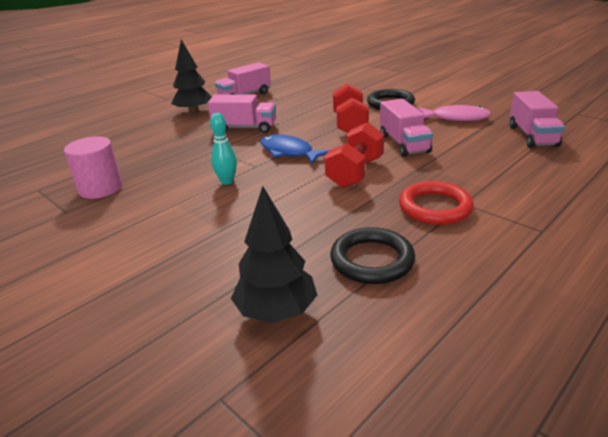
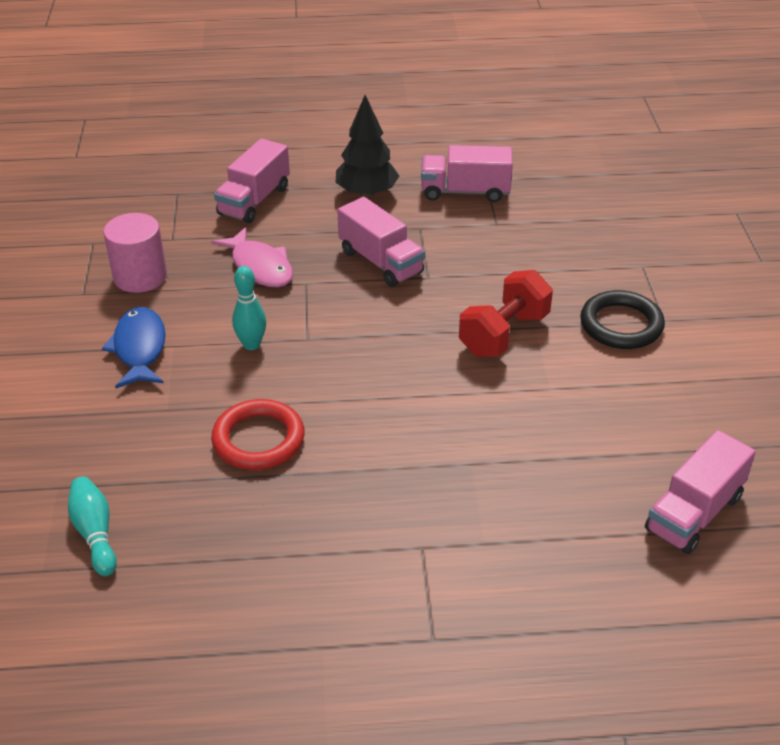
camera: 40 degrees right, 10 degrees up
(276, 311) = (95, 533): black tree -> turquoise bowling pin
(289, 152) = (368, 339): blue fish -> blue fish (139, 348)
(355, 173) = (385, 421): red dumbbell -> none
(372, 260) = (231, 543): black ring -> none
(403, 144) = (510, 413): pink truck -> pink truck (254, 201)
(435, 207) = (384, 529): red ring -> red ring (258, 439)
(456, 118) = (657, 411): pink fish -> pink fish (260, 267)

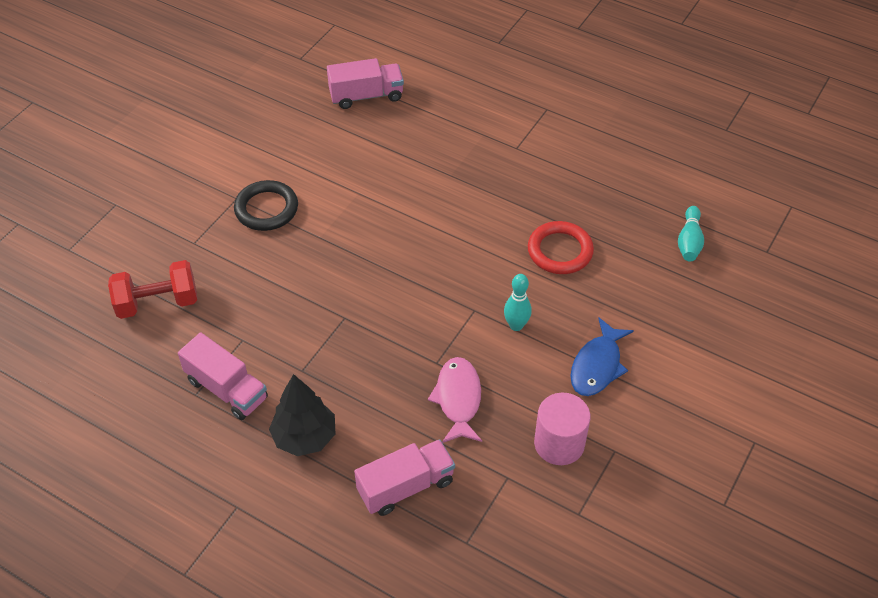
camera: 145 degrees left, 10 degrees up
(381, 262) = (364, 351): pink truck -> none
(504, 334) = (345, 242): red dumbbell -> red dumbbell (157, 303)

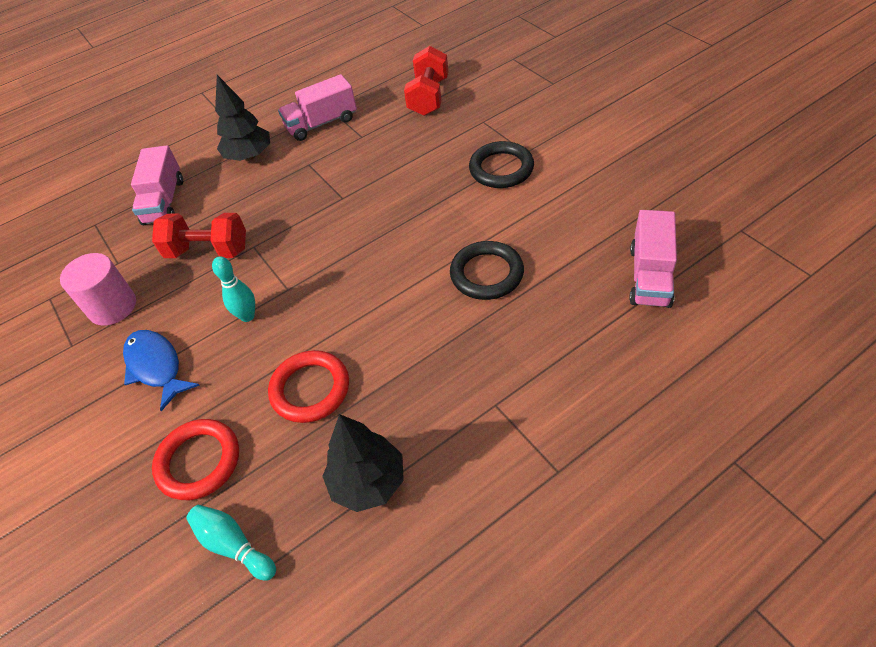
camera: 120 degrees right, 0 degrees up
(401, 184) = (486, 274): none -> black ring
(458, 399) = (208, 251): pink fish -> red dumbbell
(607, 192) = (368, 482): none -> black tree
(652, 290) = (199, 461): none -> red ring

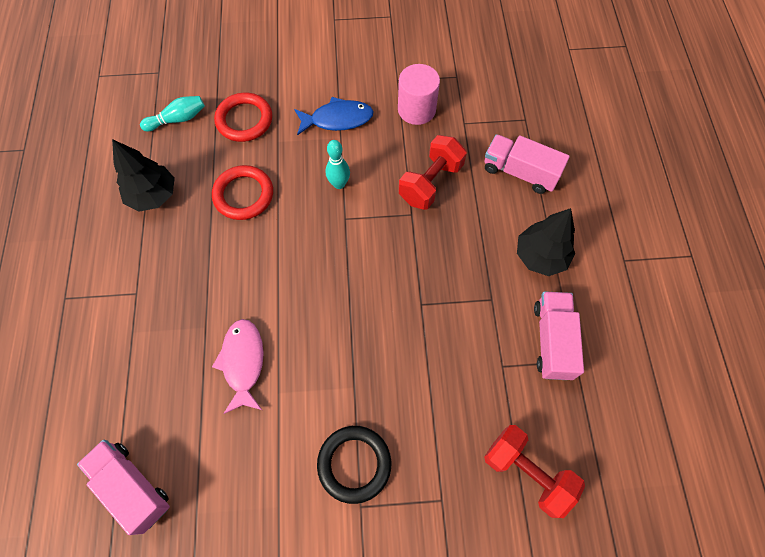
camera: 115 degrees right, 15 degrees up
(486, 274) = (243, 362): black ring -> pink fish

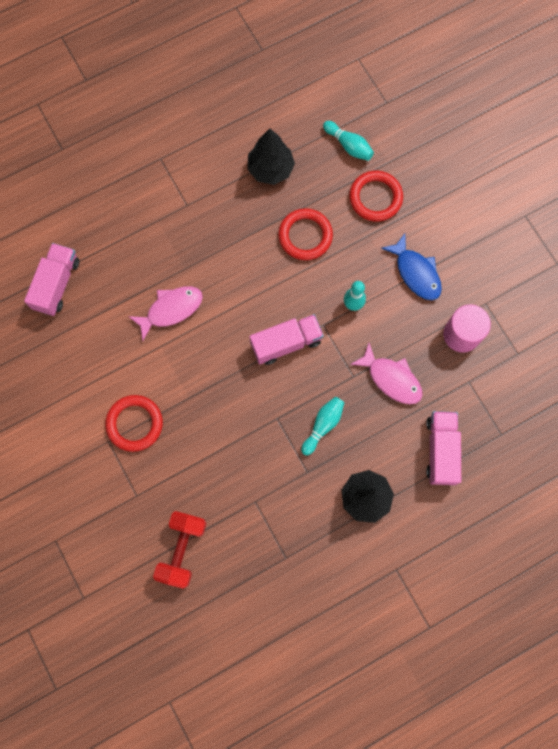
camera: 65 degrees right, 10 degrees up
(354, 464) = (134, 423): black ring -> red ring
(430, 183) = (391, 378): red dumbbell -> pink fish
(449, 263) = (323, 425): none -> turquoise bowling pin
(552, 340) = (294, 533): pink truck -> pink truck (286, 343)

